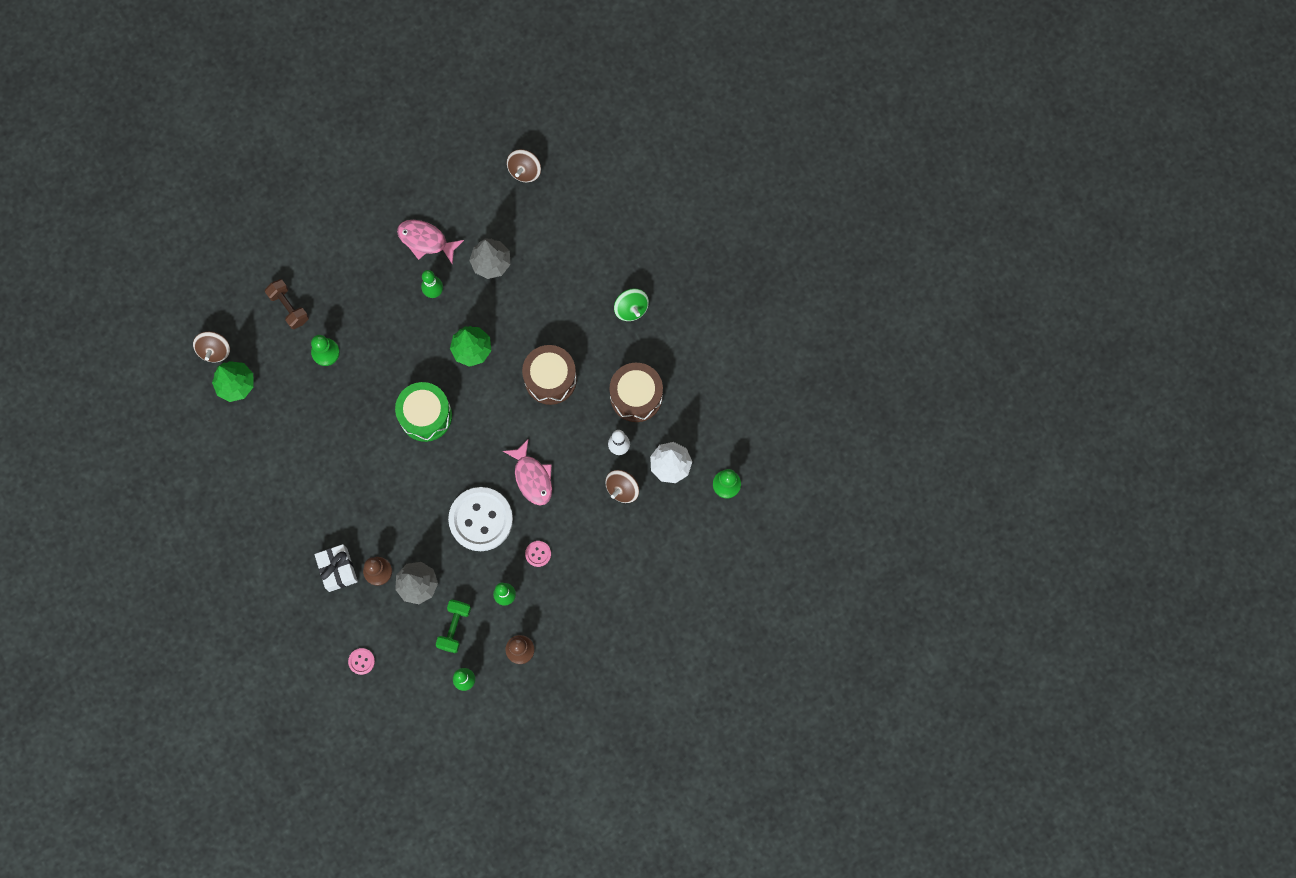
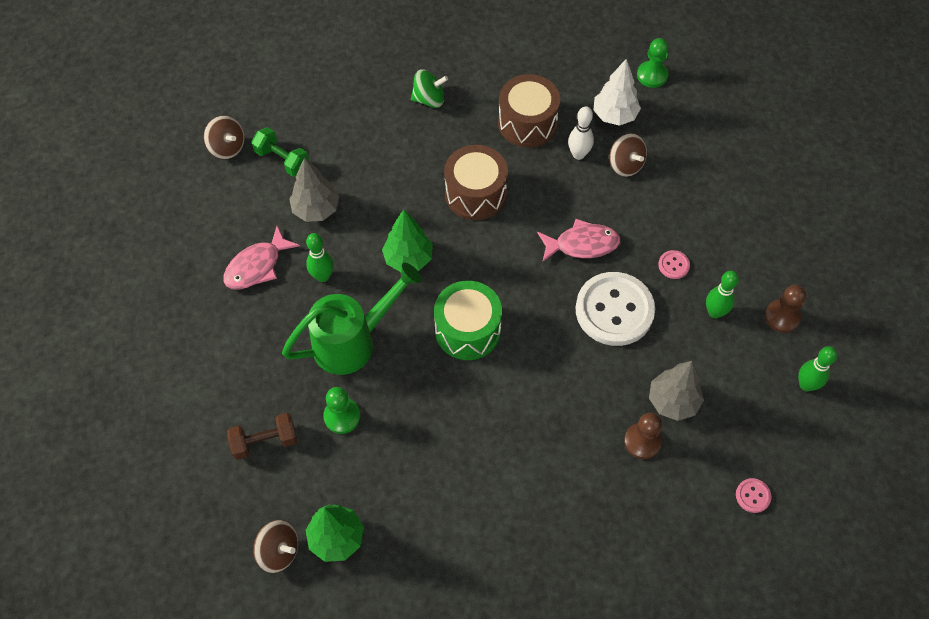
camera: 70 degrees left, 15 degrees down
(338, 569) = (626, 487): white gift -> none
(388, 336) = (354, 341): none -> green watering can
(454, 627) = (737, 377): green dumbbell -> green dumbbell (282, 160)

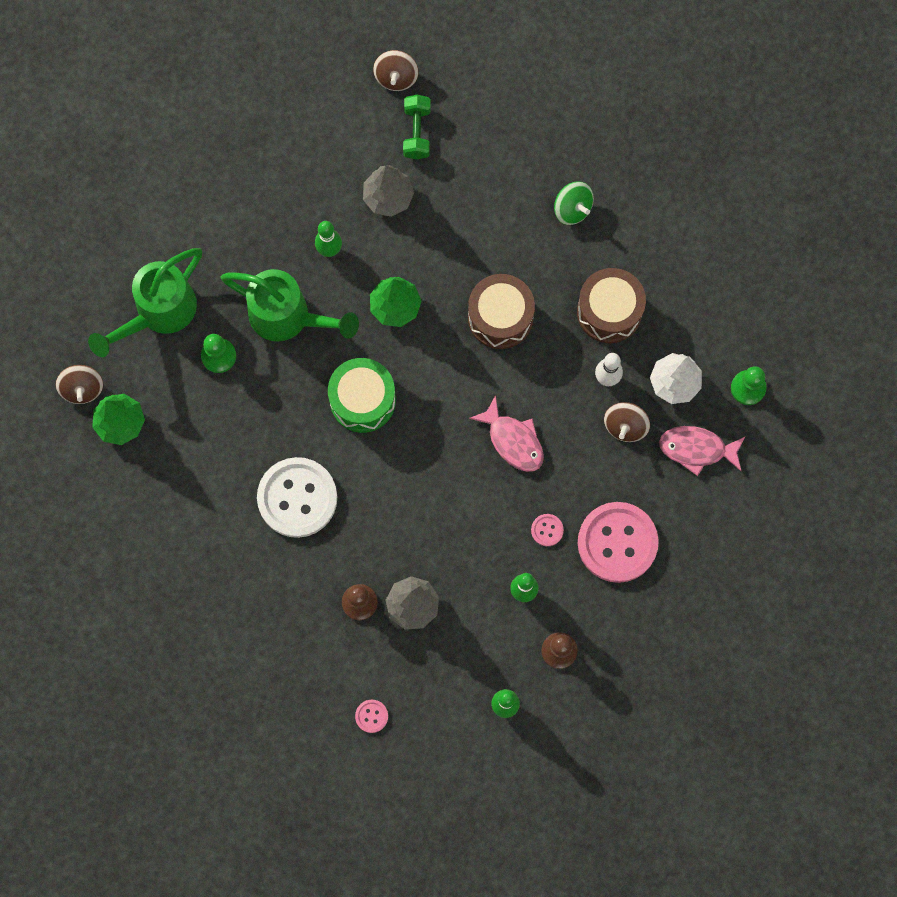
camera: 55 degrees right, 15 degrees up
(257, 266) = (301, 191): pink fish -> pink fish (697, 449)
(265, 441) = (158, 313): brown dumbbell -> green watering can
(614, 310) = (466, 507): white button -> white button (297, 498)
(717, 224) = (617, 543): none -> pink button

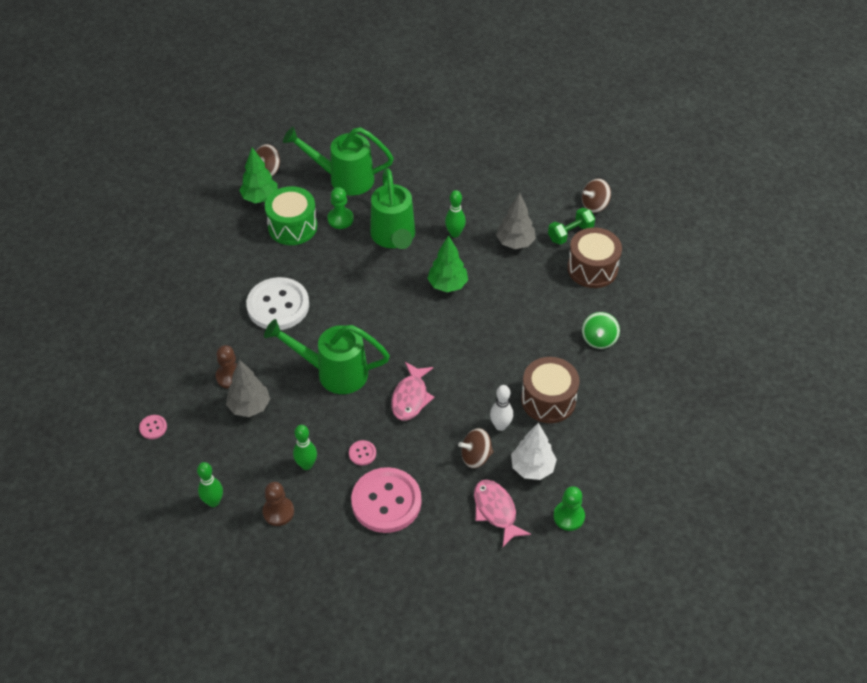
camera: 55 degrees right, 25 degrees down
(362, 400) = (371, 303): green drum -> green drum (292, 226)
(427, 496) = (333, 372): none -> green watering can
(500, 317) = (489, 342): brown drum -> brown drum (592, 268)

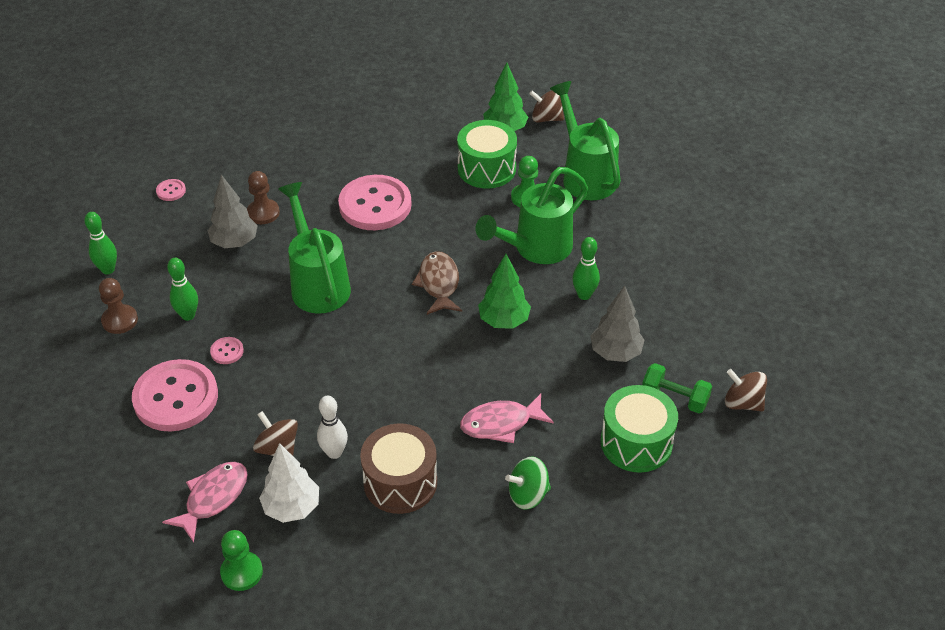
camera: 60 degrees right, 5 degrees down
(278, 305) = (375, 205): white button -> pink button
(387, 304) = (439, 283): none -> brown fish
(410, 397) = (324, 358): pink fish -> pink fish (501, 423)
(592, 268) = (636, 442): brown drum -> green drum

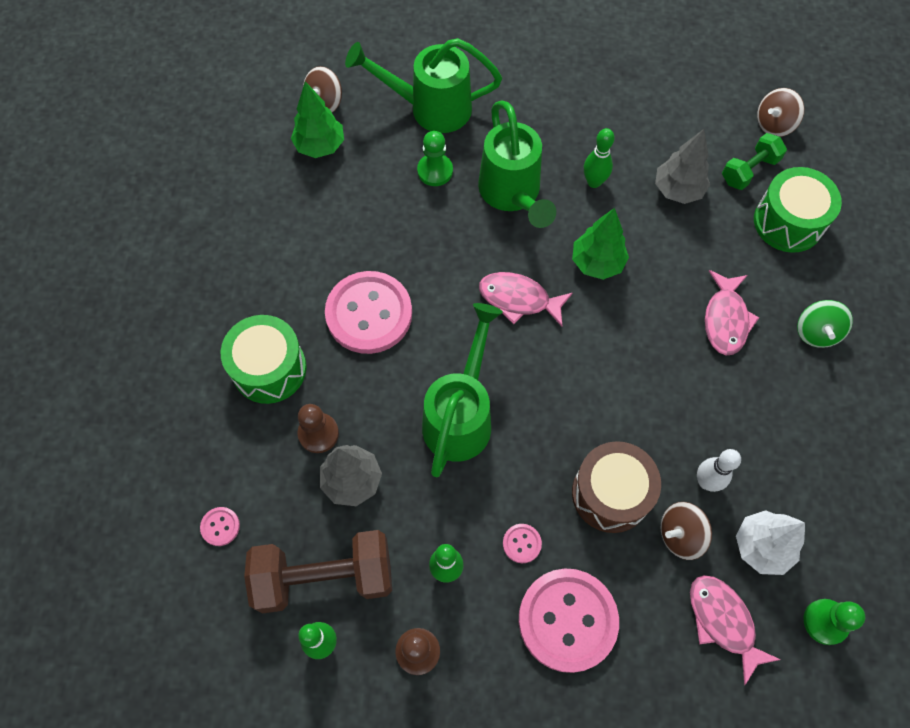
camera: 65 degrees left, 20 degrees up
(156, 254) = (325, 577): none -> brown dumbbell
(317, 283) = (461, 415): green watering can -> green watering can turned 105 degrees clockwise
(400, 482) = (764, 434): brown drum -> brown drum (610, 494)
(439, 283) = (519, 299): brown fish -> pink fish
(486, 168) = (371, 187): green drum -> green drum (269, 369)

